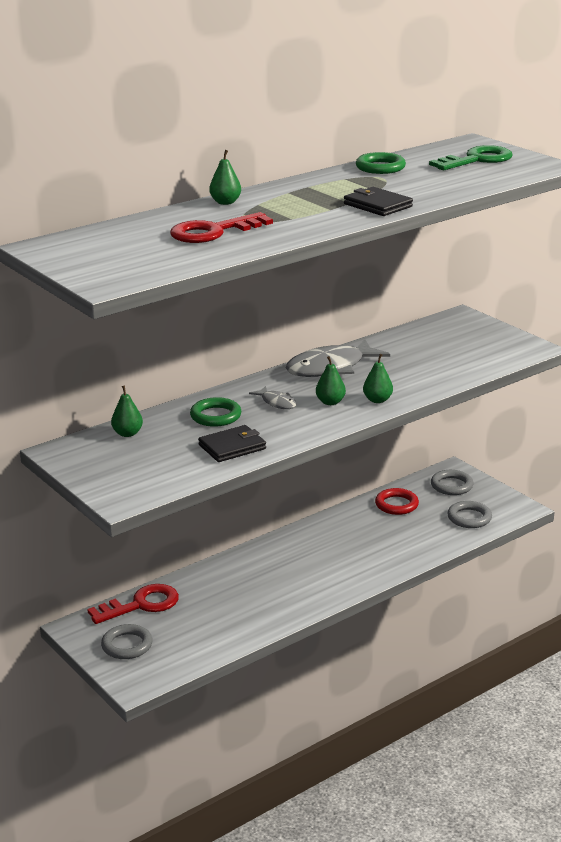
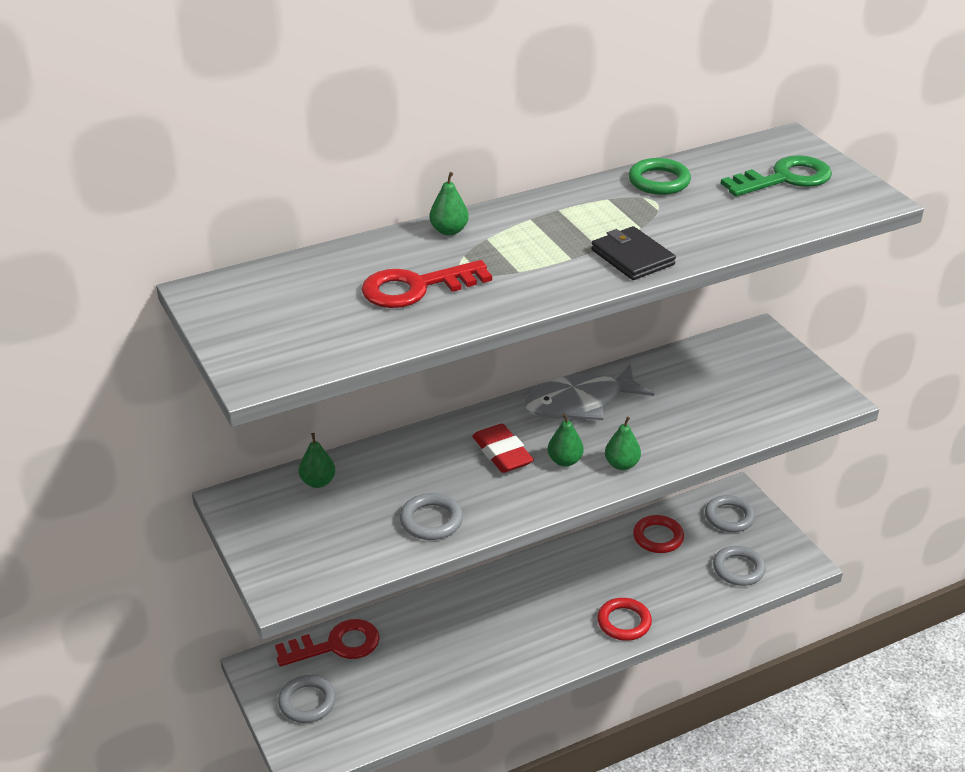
camera: 10 degrees right, 10 degrees up
(215, 416) = (425, 466): green ring -> none
(232, 447) = (431, 520): black wallet -> grey ring
(277, 403) = (502, 453): grey fish -> red eraser
(384, 562) = (624, 622): none -> red ring

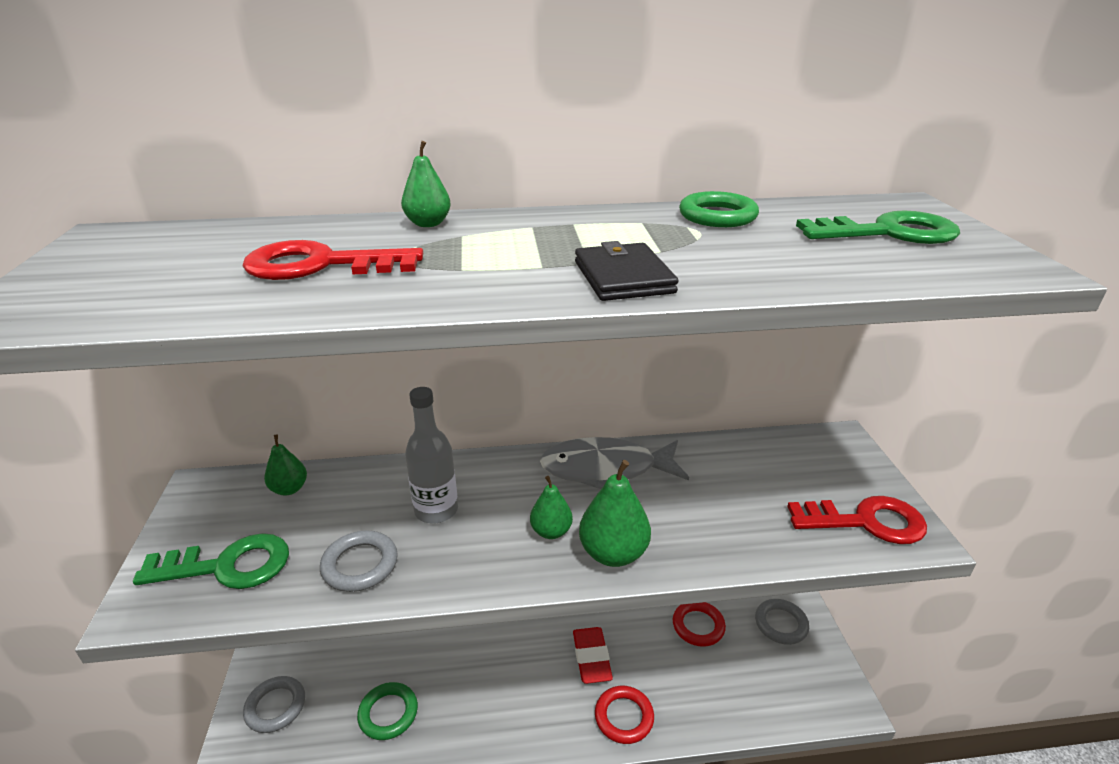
camera: 20 degrees right, 5 degrees down
(323, 548) = (227, 566): none -> green key
(336, 645) = (341, 651): red key -> red key (866, 522)
(416, 677) = (388, 713): none -> green ring
(461, 468) = (436, 510): none -> grey bottle
(502, 453) = (489, 505): red eraser -> red eraser (591, 658)
(621, 464) = (613, 553): green pear -> green pear, size x1.60
(738, 569) = (772, 689): grey ring -> none

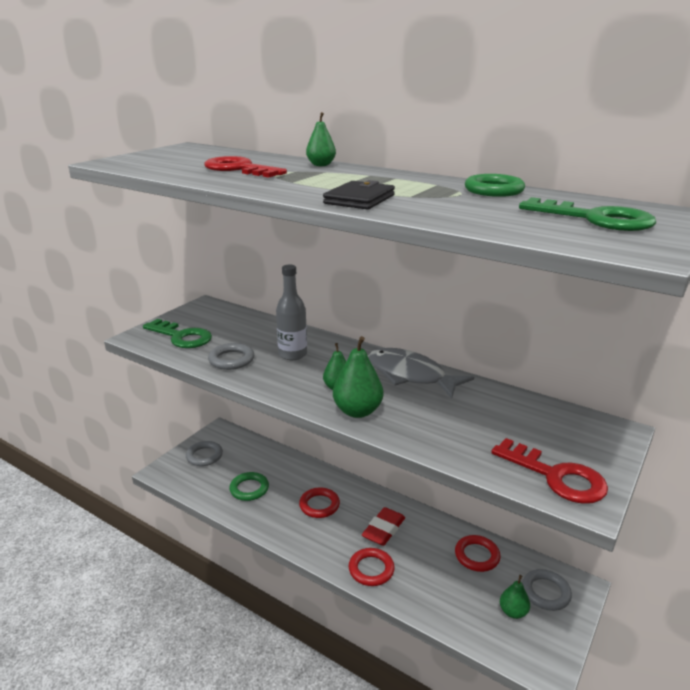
camera: 40 degrees right, 5 degrees down
(289, 489) = (239, 319): green pear -> green pear (513, 612)
(496, 676) = (319, 505): none -> red ring

